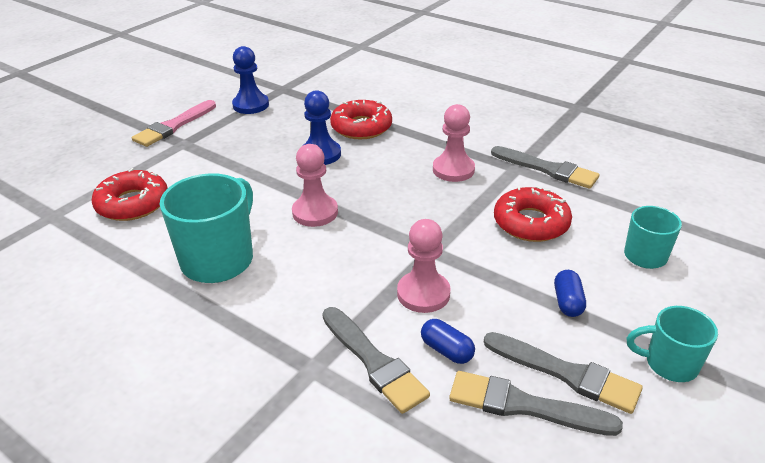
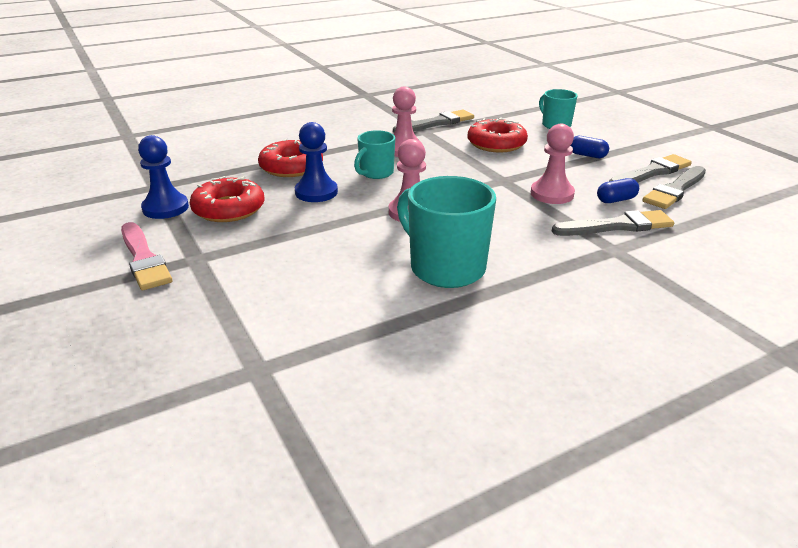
camera: 65 degrees left, 5 degrees down
(133, 203) = (293, 306): red donut -> red donut (229, 209)
(669, 364) = (653, 147): turquoise mug -> turquoise mug (376, 173)

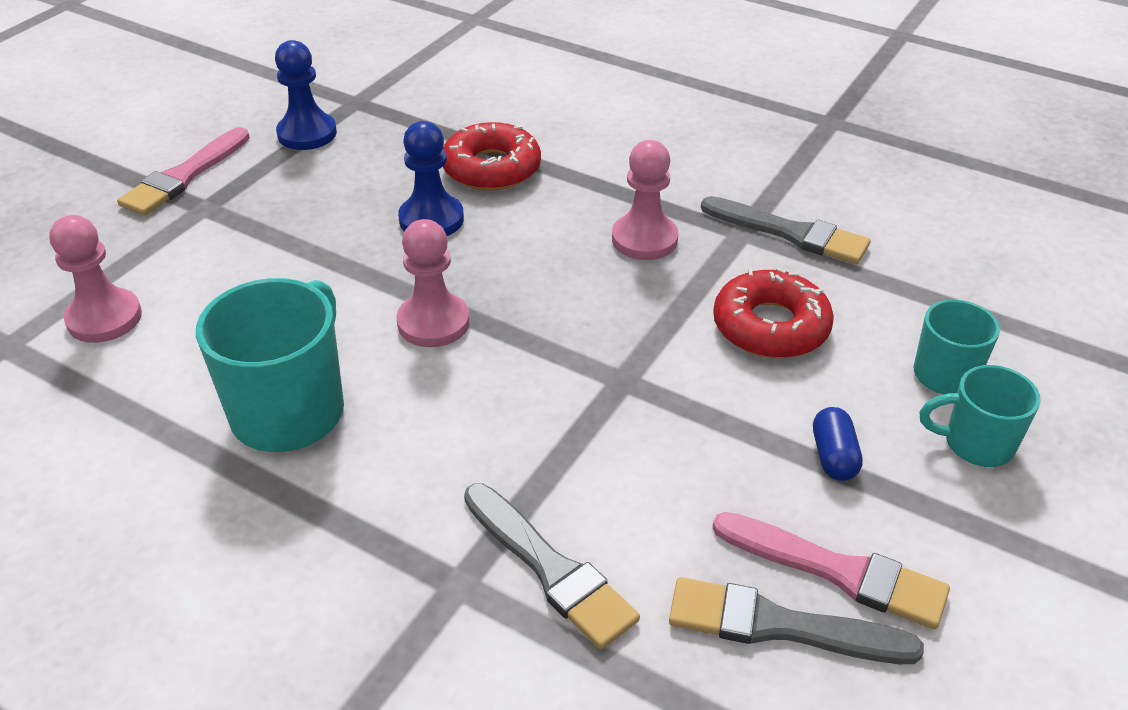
camera: 60 degrees right, 10 degrees up
(229, 209) = (335, 175): red donut -> none
(376, 173) = (535, 245): turquoise mug -> turquoise mug (976, 444)
(552, 194) = (615, 453): pink pawn -> pink pawn (104, 318)
(616, 200) = (658, 544): blue capsule -> none
(651, 172) = (838, 571): grey brush -> pink brush

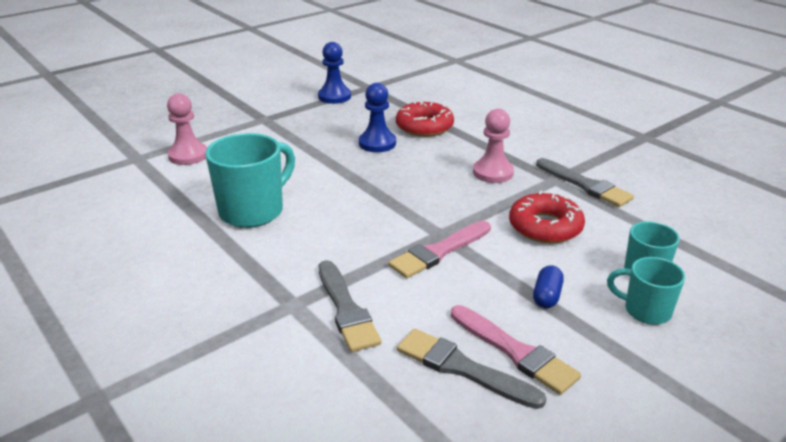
camera: 20 degrees right, 10 degrees down
(184, 176) = (262, 105): pink brush -> pink brush (439, 252)
(433, 322) = (350, 188): pink pawn -> none

